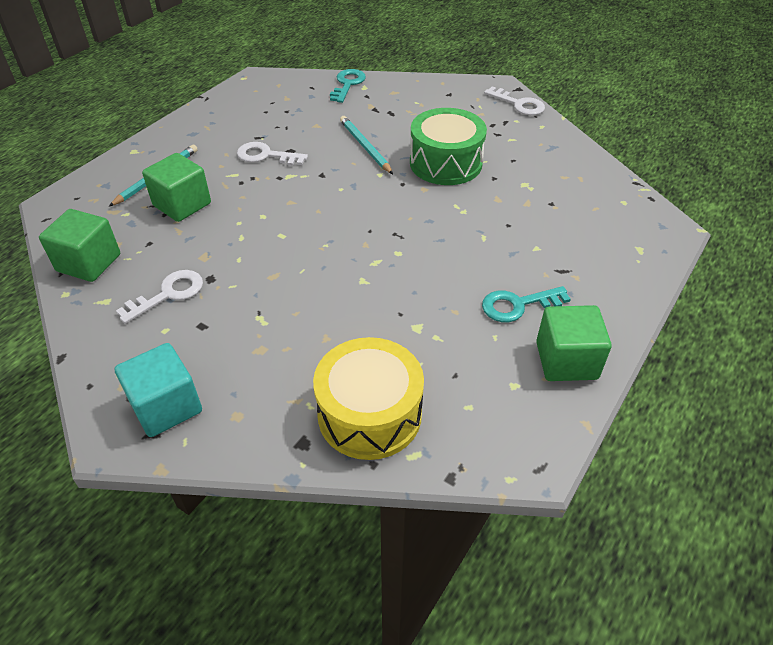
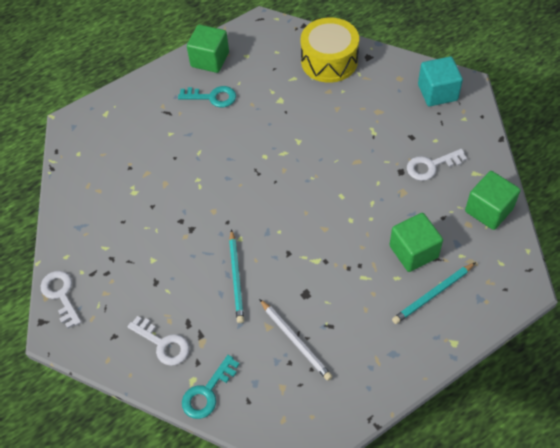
camera: 155 degrees left, 10 degrees up
(266, 155) = (329, 294): white key -> white key (163, 344)
(286, 122) = (295, 341): none -> white pencil
(445, 163) = (179, 234): green drum -> none

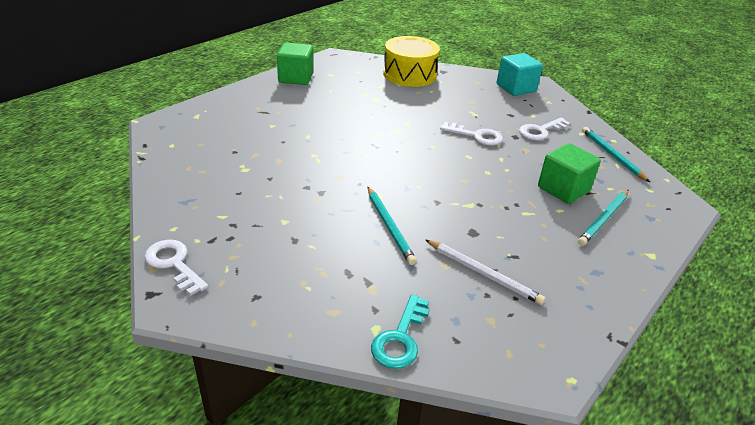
camera: 20 degrees left, 20 degrees down
(163, 344) = (324, 296): white key -> white key (476, 136)
(212, 97) = (307, 100): turquoise key -> none
(488, 210) = (612, 155): green cube -> turquoise pencil

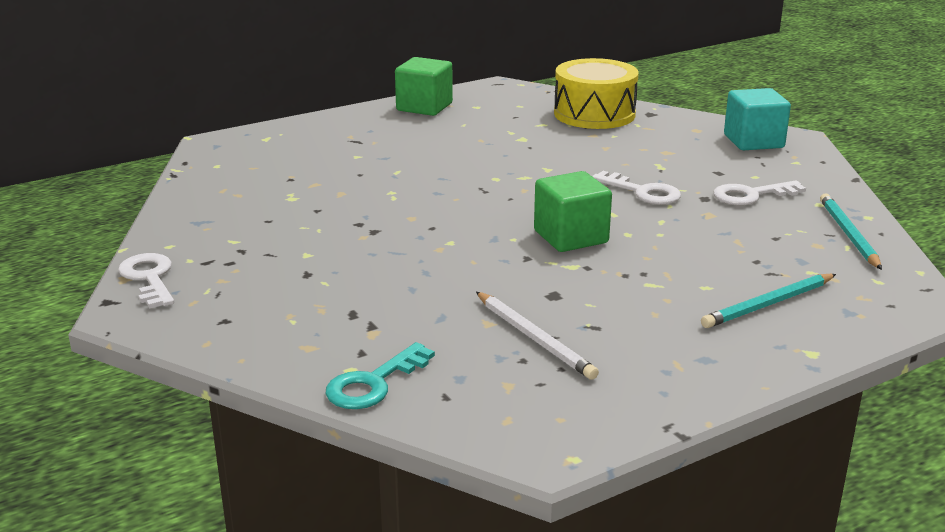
camera: 20 degrees right, 10 degrees down
(389, 226) = (440, 275): turquoise pencil -> none
(563, 189) = (731, 264): green cube -> green cube (571, 237)

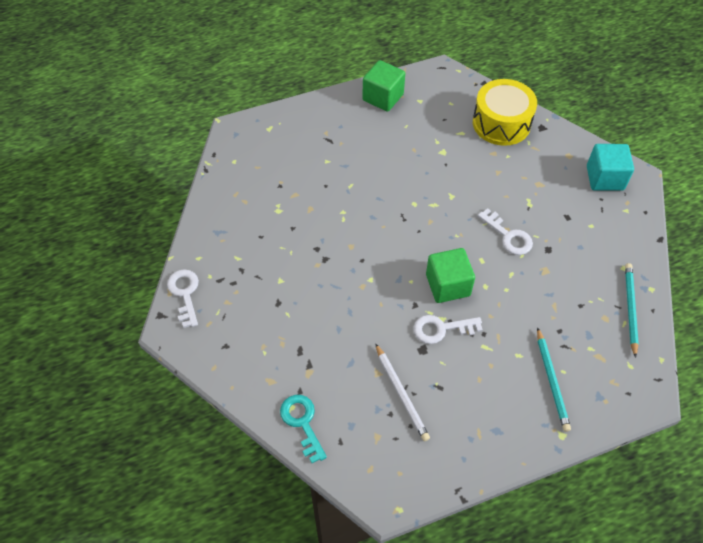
camera: 10 degrees right, 30 degrees up
(374, 383) = (302, 423): turquoise key -> turquoise key turned 105 degrees clockwise
(751, 195) = (581, 250): white key -> white key (441, 329)
(768, 304) = (552, 381): turquoise pencil -> turquoise pencil turned 75 degrees counterclockwise

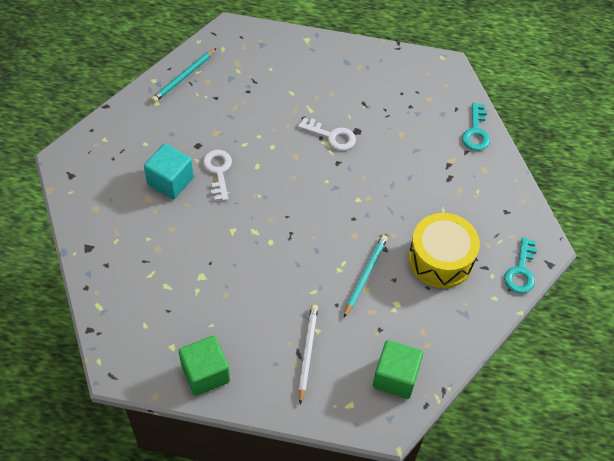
camera: 150 degrees left, 0 degrees up
(185, 294) = (521, 271): white key -> turquoise key
(401, 393) = (393, 113): white pencil -> white pencil (307, 352)
(447, 285) = (300, 162): green cube -> green cube (395, 377)
(501, 123) = (120, 273): yellow drum -> yellow drum (440, 259)
(552, 381) = (284, 67): turquoise pencil -> turquoise pencil (365, 275)
(604, 178) = (90, 172): turquoise cube -> turquoise cube (170, 181)

